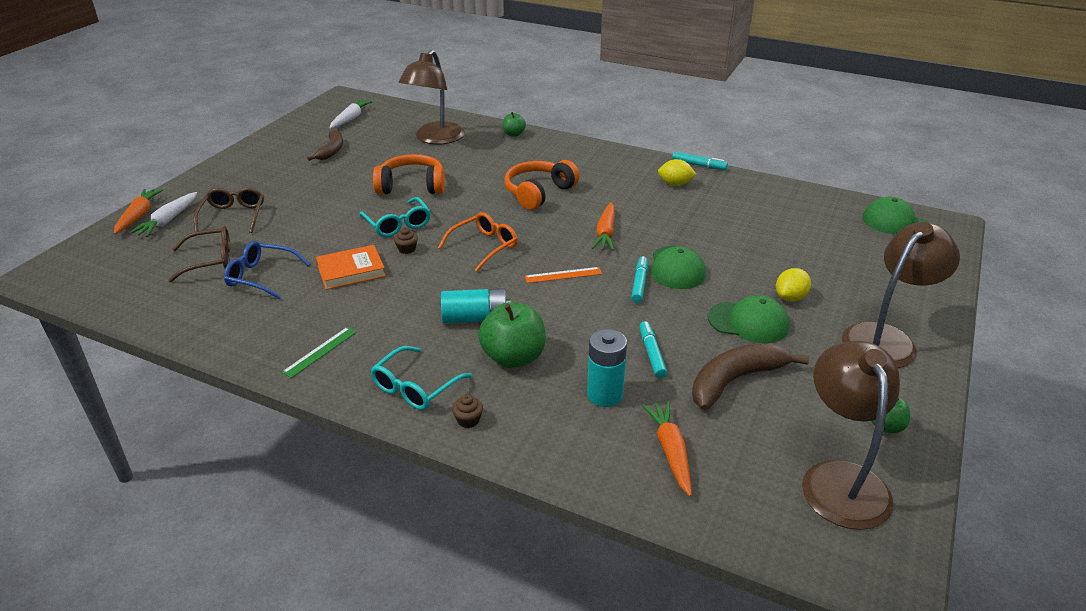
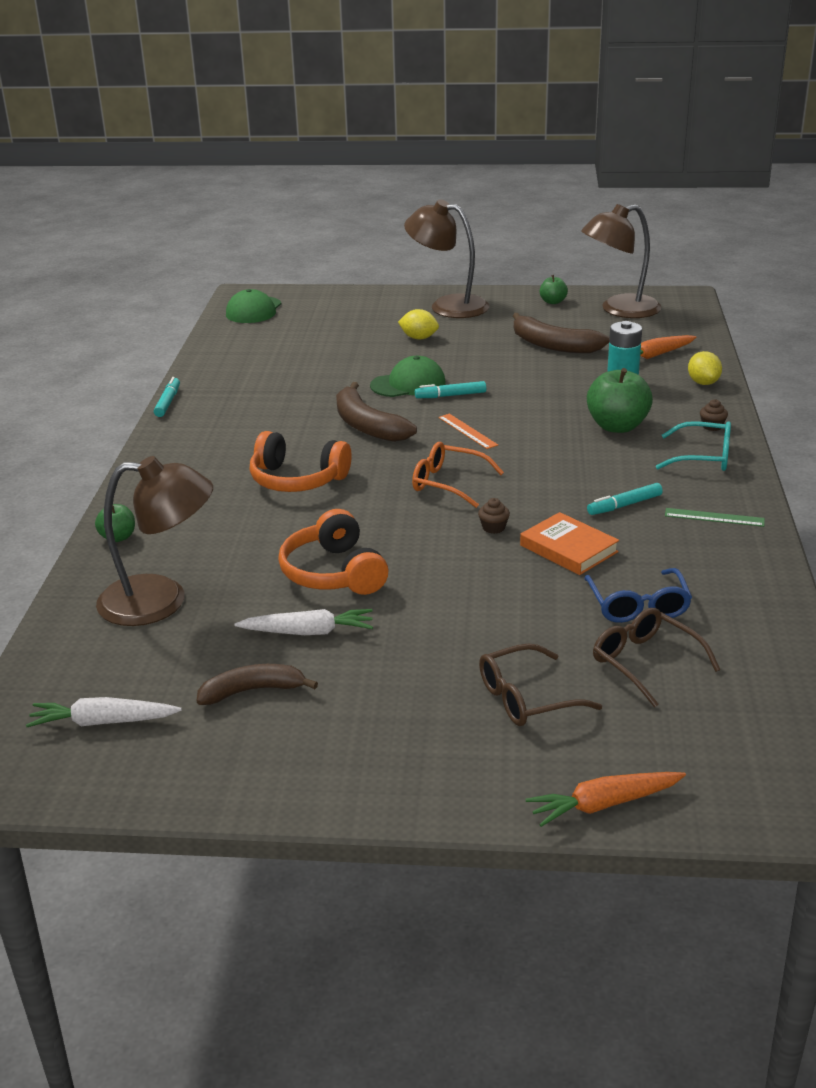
camera: 110 degrees left, 5 degrees down
(168, 221) = (591, 760): white carrot -> white carrot (308, 632)
(398, 224) = (443, 551): turquoise glasses -> none
(475, 318) = (580, 456): turquoise battery -> none
(605, 233) = (367, 425): orange carrot -> brown banana
(651, 354) = (551, 376): turquoise marker -> turquoise marker (624, 505)
(675, 184) = (226, 408): yellow lemon -> yellow lemon (703, 383)
(748, 322) = (471, 348): green cap -> none

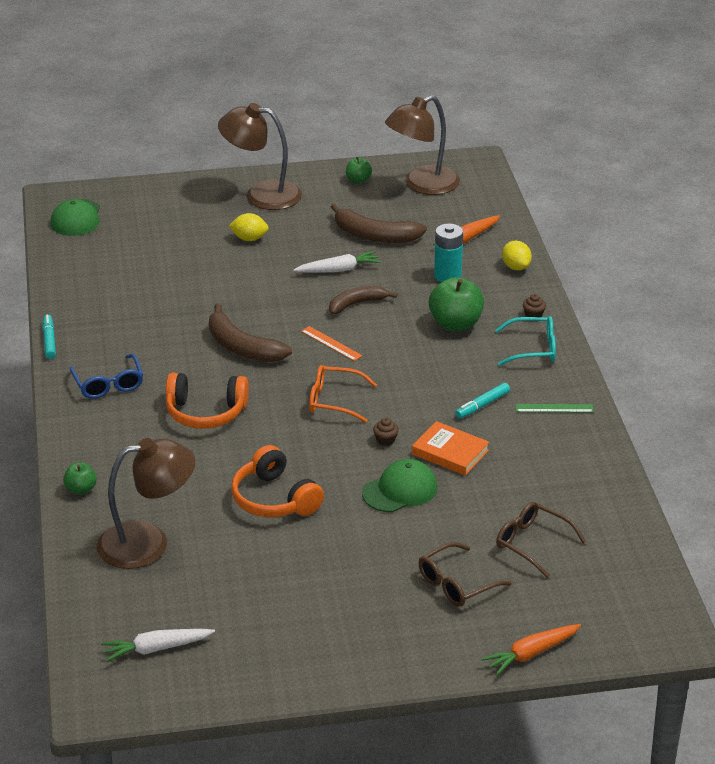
camera: 15 degrees left, 5 degrees up
(252, 691) = (256, 608): brown banana -> brown banana (356, 304)
(308, 632) = (277, 553): white carrot -> white carrot (339, 270)
(408, 384) = (260, 296): green cap -> green cap (400, 490)
(450, 395) = (303, 305): turquoise marker -> none
(638, 606) = (515, 497): blue glasses -> blue glasses (108, 384)

